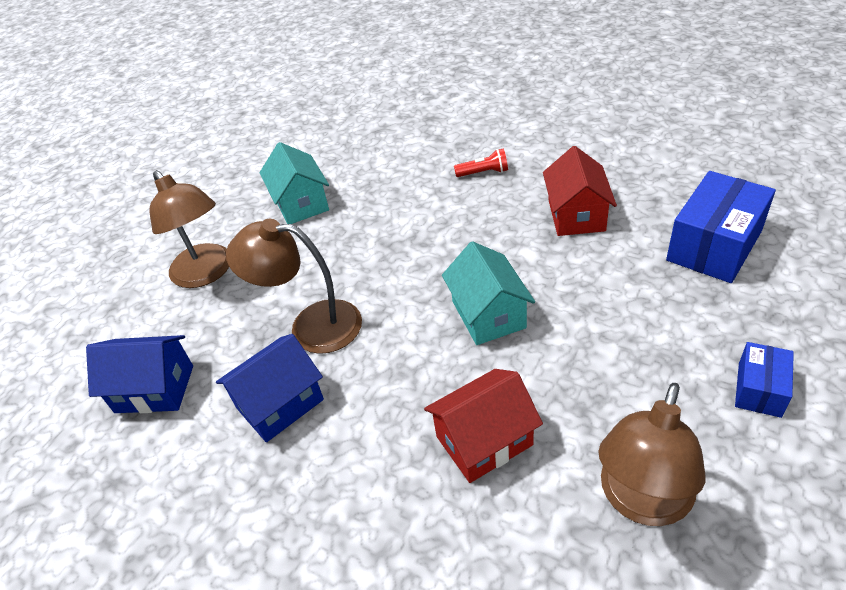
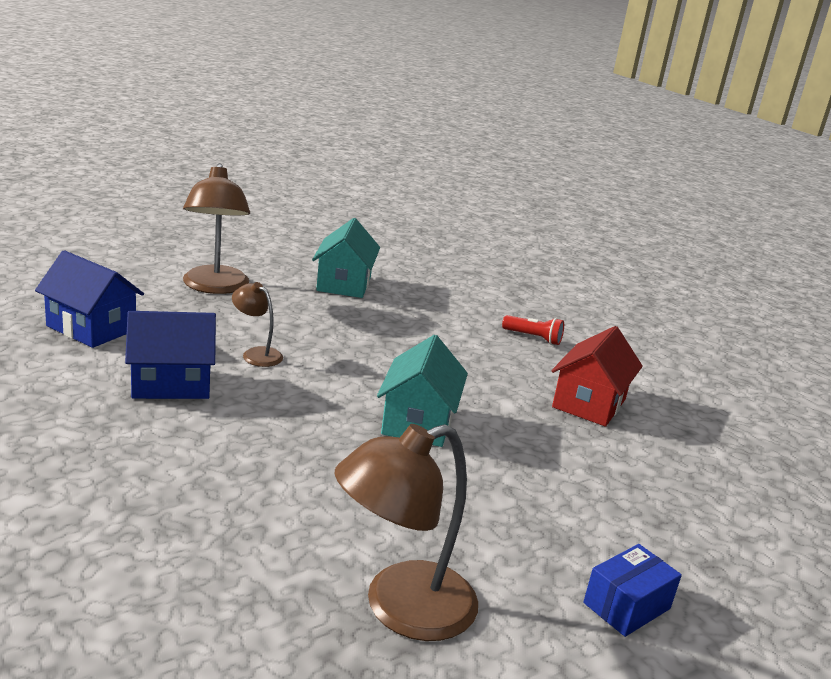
camera: 20 degrees right, 20 degrees down
(311, 326) = (256, 354): brown lamp -> brown lamp, size x0.52
(484, 440) = (308, 492): red house -> none
(714, 246) = (711, 489): blue box -> none

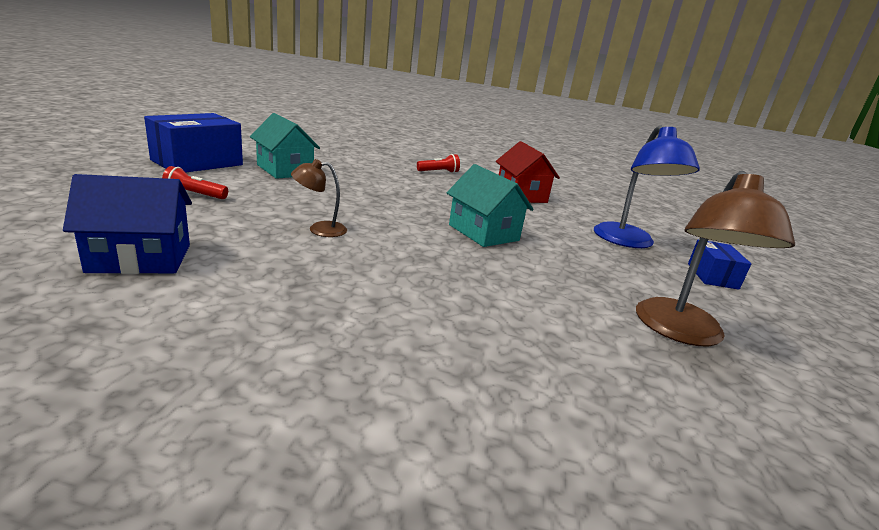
camera: 45 degrees left, 0 degrees up
(171, 383) = (302, 272): blue house -> none
(215, 287) = (194, 195): brown lamp -> red flashlight
(275, 254) = (197, 162): none -> blue box
(604, 515) = (628, 242): none -> blue lamp

